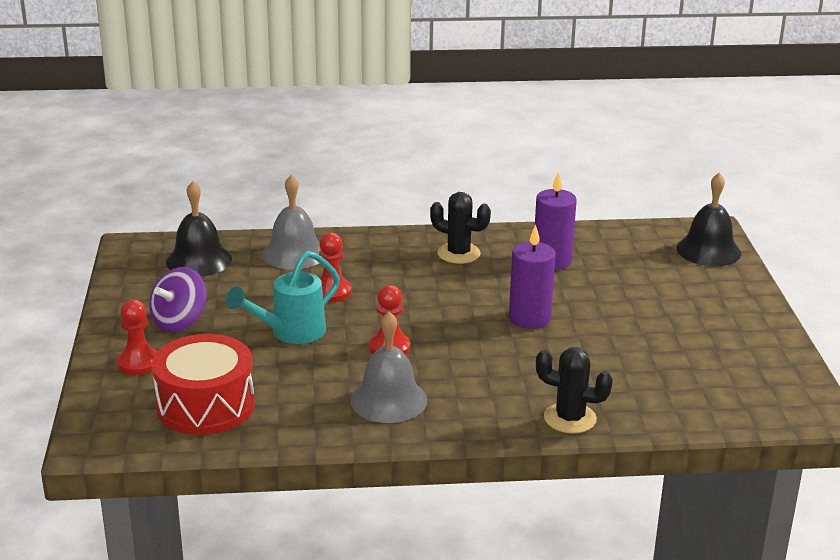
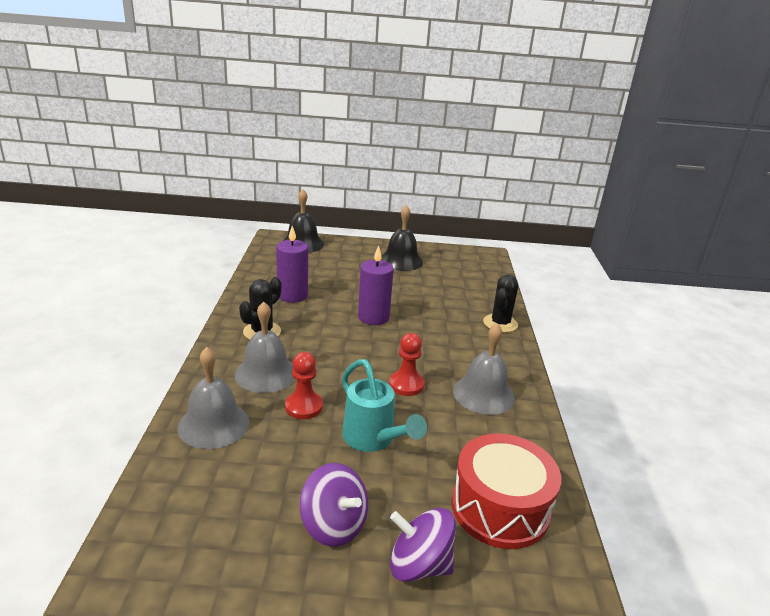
camera: 85 degrees left, 0 degrees up
(139, 363) = (419, 565): red pawn -> purple spinning top
(199, 260) = (192, 503): black bell -> black bell (401, 261)
(380, 266) = (266, 373): none -> grey bell

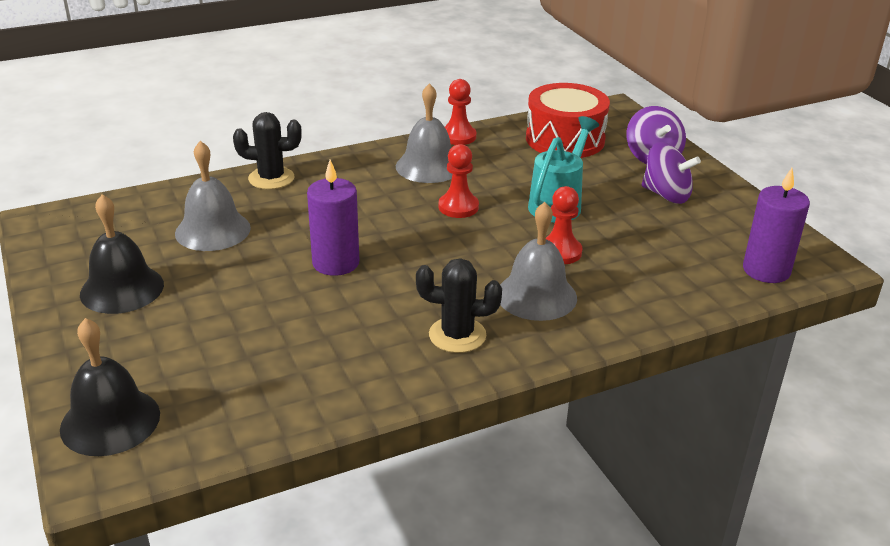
camera: 115 degrees left, 5 degrees up
(213, 424) = (647, 292): grey bell -> grey bell (212, 230)
(292, 295) = (334, 350): purple candle -> purple candle (766, 270)
(334, 525) = (666, 195): purple spinning top -> purple spinning top turned 105 degrees clockwise
(536, 432) = (458, 136): none -> red pawn

